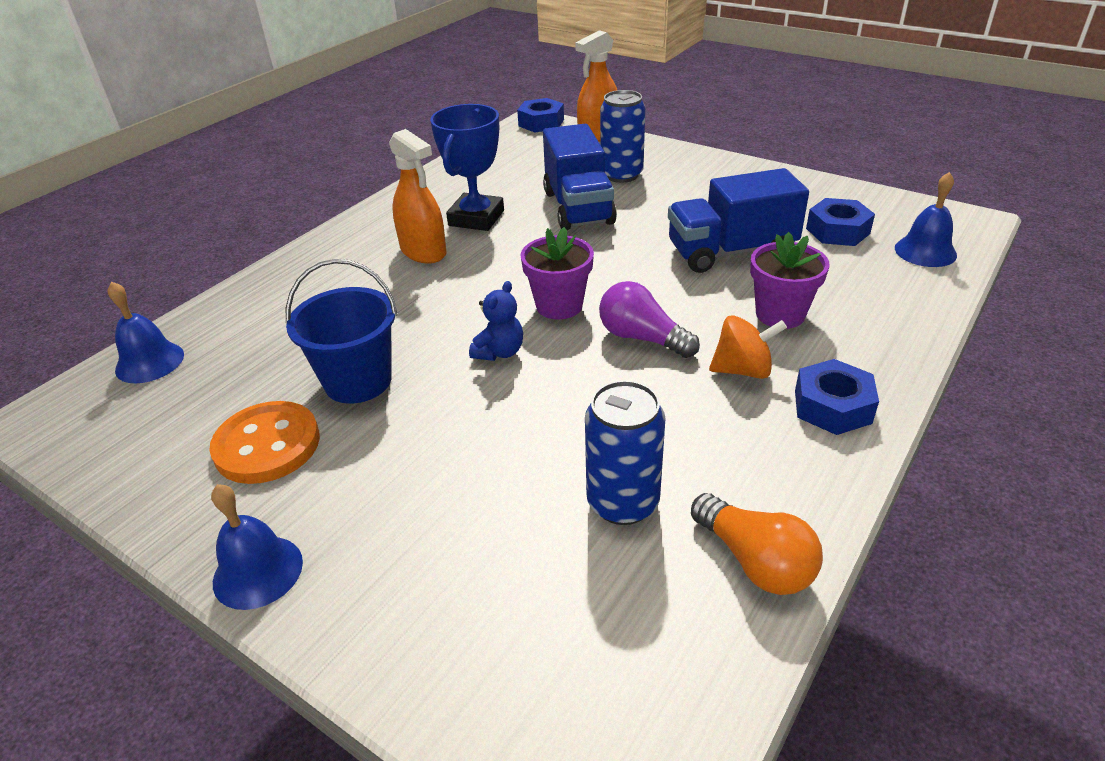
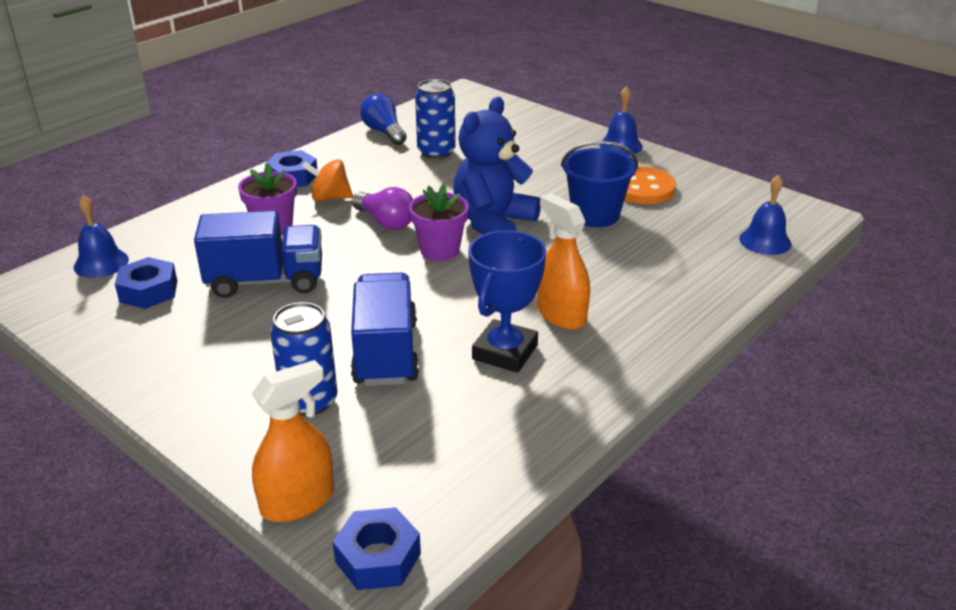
camera: 175 degrees left, 5 degrees down
(499, 352) = (493, 223): blue teddy bear -> blue teddy bear, size x2.14
(755, 561) = (384, 132): orange light bulb -> blue light bulb

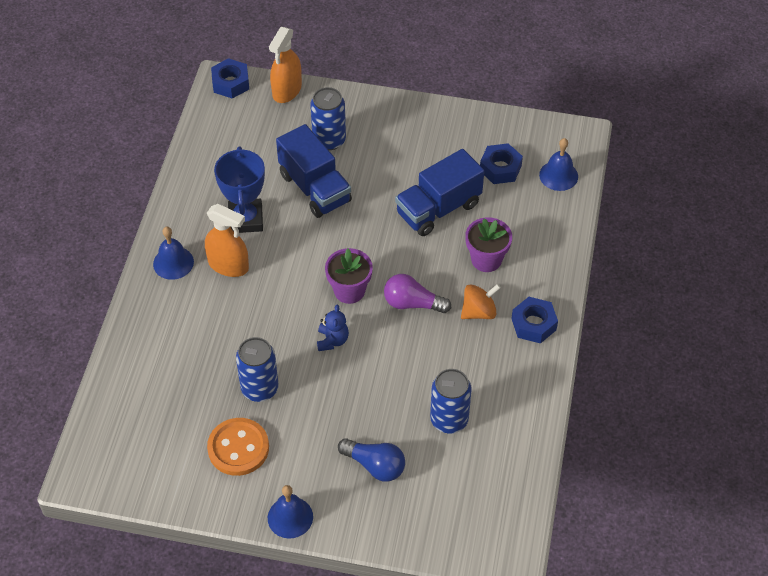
camera: 150 degrees right, 20 degrees up
(384, 132) = (522, 431): blue light bulb -> blue light bulb (375, 465)
(493, 223) = (332, 340): blue teddy bear -> blue teddy bear, size x0.47
(595, 215) = (259, 388): blue bucket -> blue can
(765, 241) = (113, 416): blue bell -> blue bell (173, 263)

